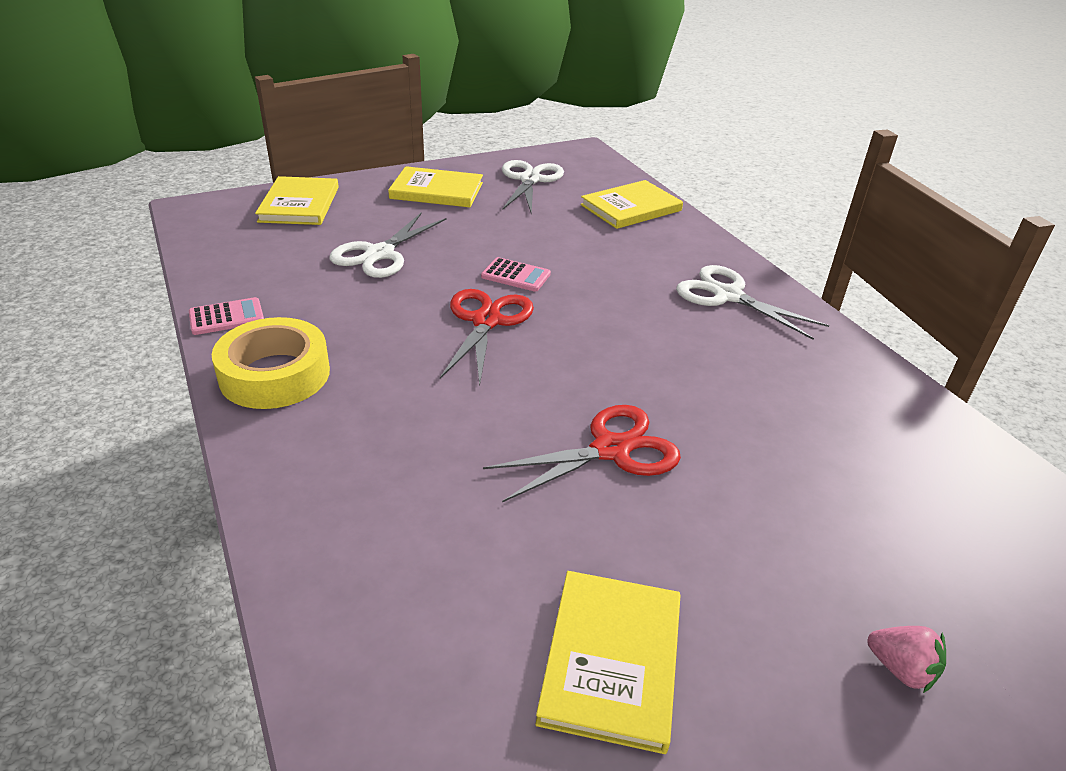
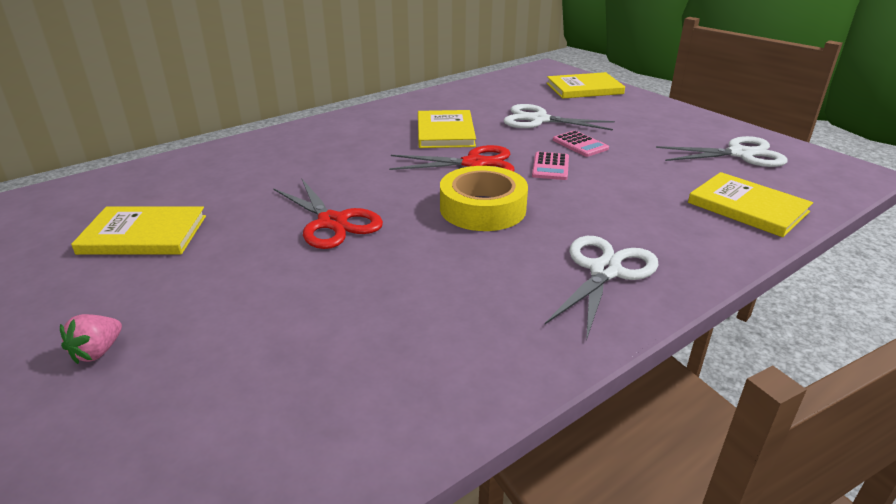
camera: 80 degrees right, 5 degrees down
(226, 317) = (431, 97): pink calculator -> pink calculator (580, 144)
(275, 374) = (380, 117): yellow tape -> yellow tape (483, 208)
(437, 191) = (663, 123): yellow book -> yellow book (445, 132)

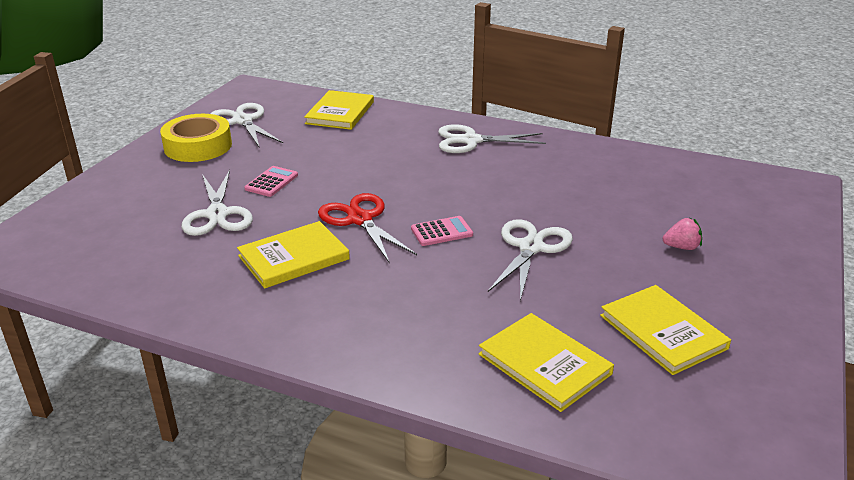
camera: 120 degrees left, 0 degrees up
(98, 352) = (757, 264): pink strawberry -> pink strawberry (681, 247)
(332, 222) = (530, 248): red scissors -> white scissors
(483, 208) = (438, 194): yellow tape -> yellow tape (198, 146)
(550, 167) = (334, 185): pink calculator -> pink calculator (441, 232)
(584, 88) = (87, 210): yellow book -> yellow book (544, 364)

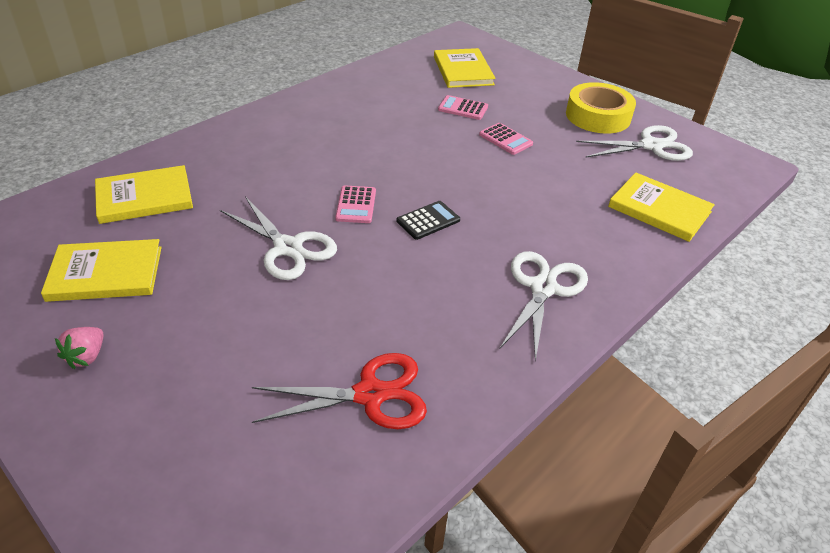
camera: 110 degrees right, 10 degrees up
(217, 214) = (463, 108): white scissors -> pink calculator
(293, 257) = (374, 128): yellow book -> yellow book (463, 71)
(360, 219) = (409, 168): red scissors -> red scissors (370, 394)
(433, 194) = (428, 221): none -> black calculator
(681, 247) = (195, 359): pink strawberry -> pink strawberry (87, 356)

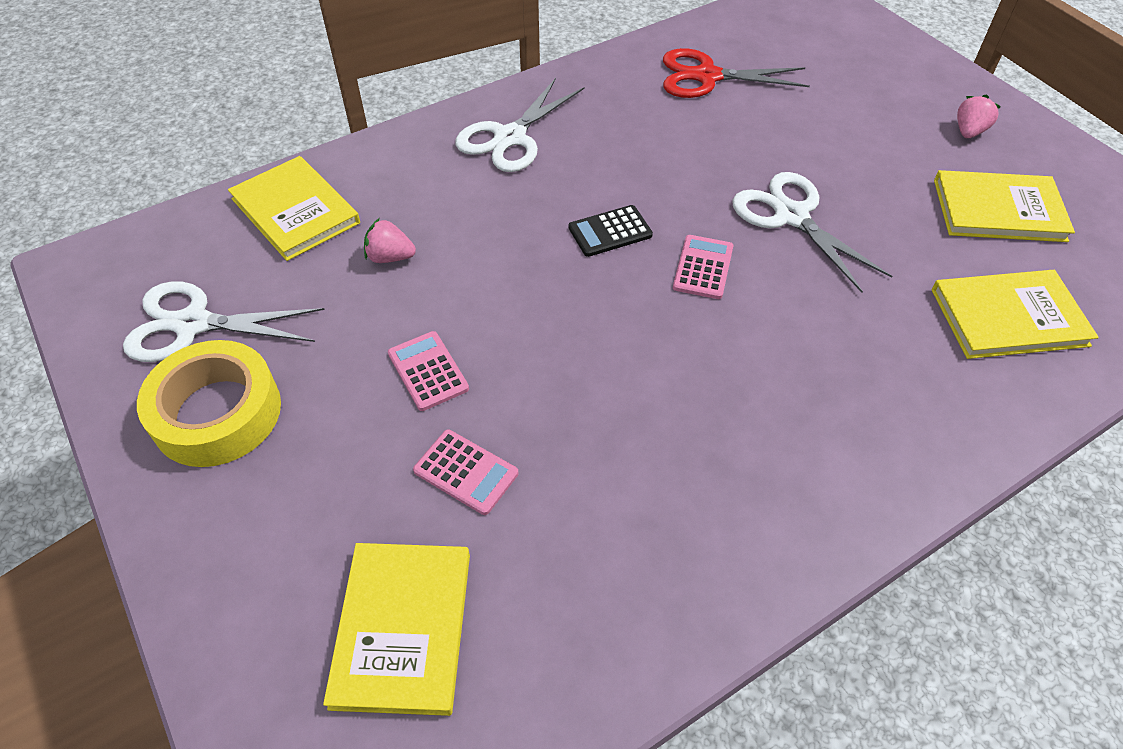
camera: 165 degrees left, 10 degrees up
(570, 189) = (390, 257): none -> pink strawberry

